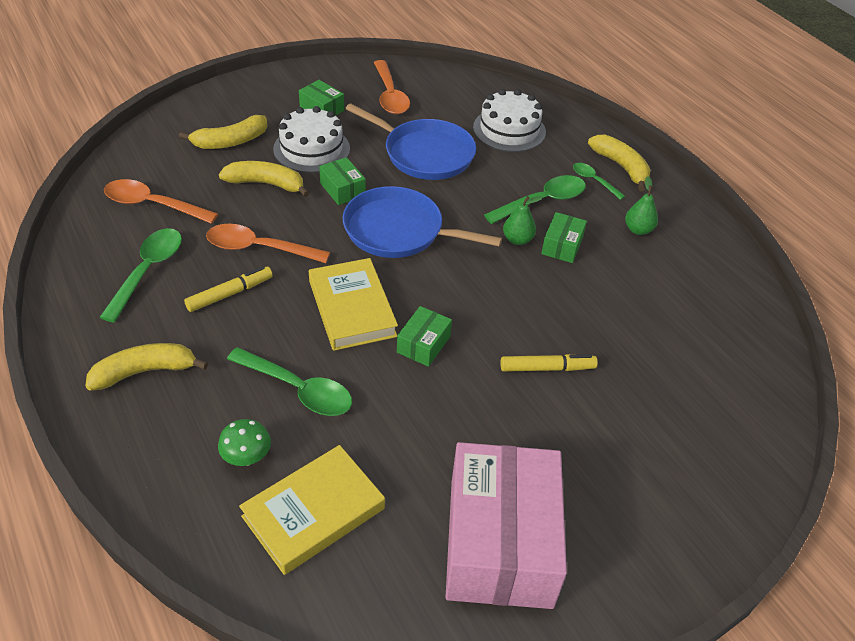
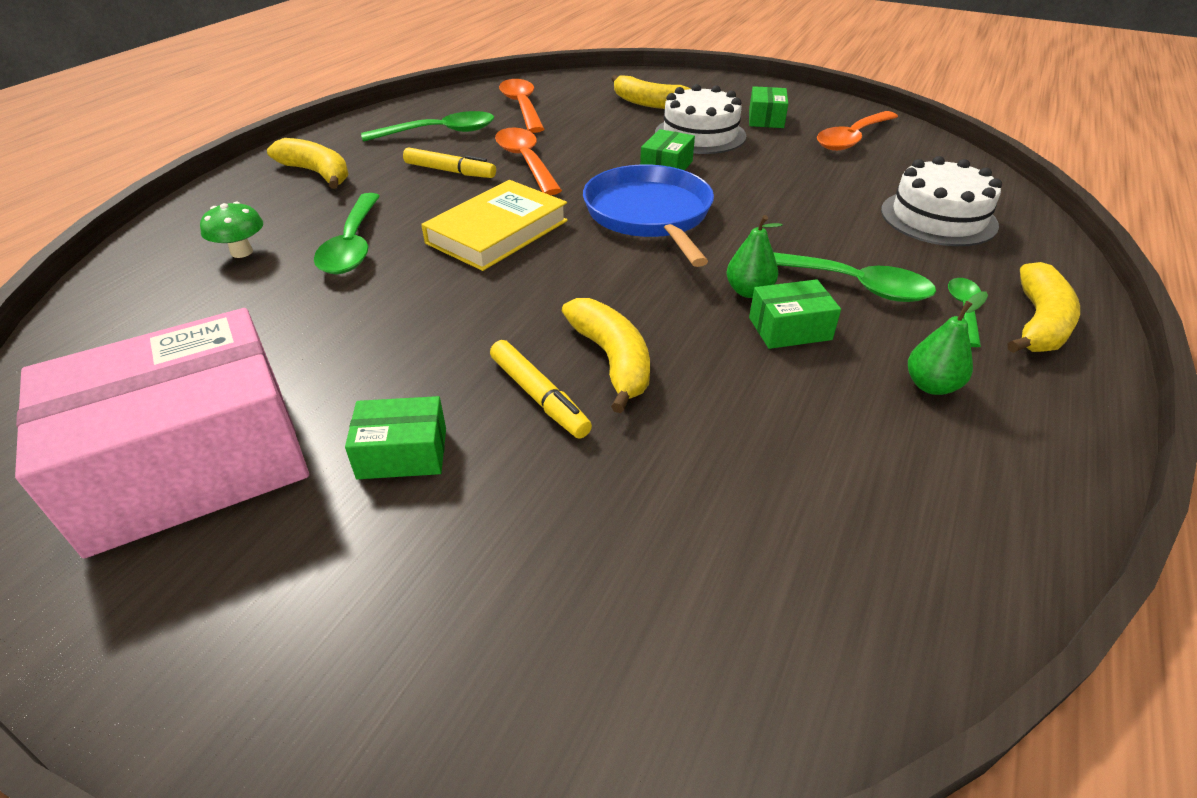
camera: 60 degrees right, 5 degrees down
(266, 184) = (617, 134): yellow banana -> yellow banana (612, 360)
(314, 512) = (185, 313): yellow book -> none
(423, 344) = (488, 291): green box -> green box (402, 453)
(424, 154) = (796, 186): blue pan -> none

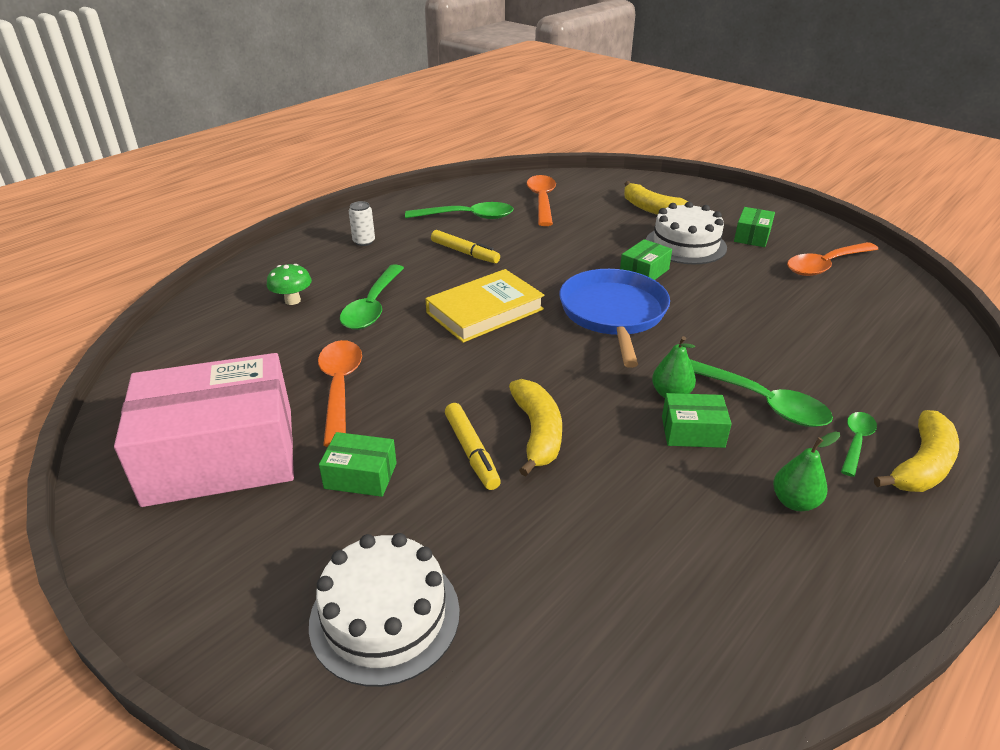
camera: 15 degrees right, 5 degrees down
(317, 173) = (364, 241): yellow banana -> white can
(526, 162) = (528, 252): orange spoon -> orange spoon (340, 388)
(938, 218) = (873, 353): white cake -> white cake (385, 616)

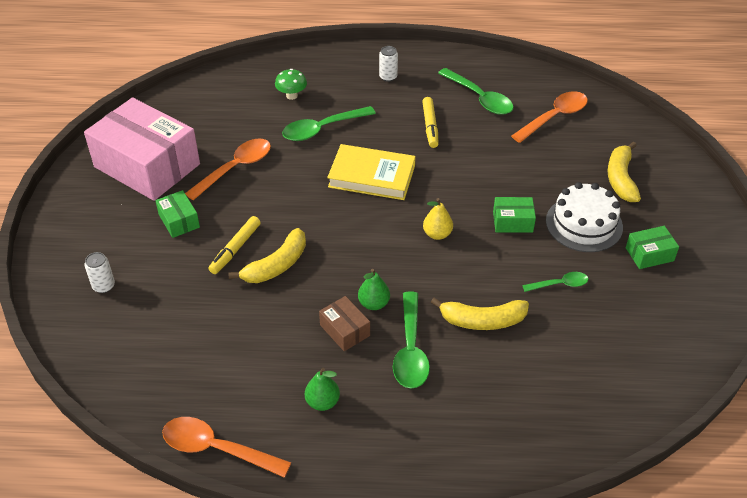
camera: 50 degrees right, 10 degrees up
(385, 616) = (103, 286): white cake -> white can
(613, 314) = (437, 234): blue pan -> yellow pear
(692, 432) = (345, 330): green box -> brown box
(825, 265) = (653, 316): orange spoon -> orange spoon (217, 449)
(856, 442) = (414, 412): green spoon -> green spoon (559, 284)
(921, 465) = (420, 453): yellow banana -> yellow banana (482, 321)

